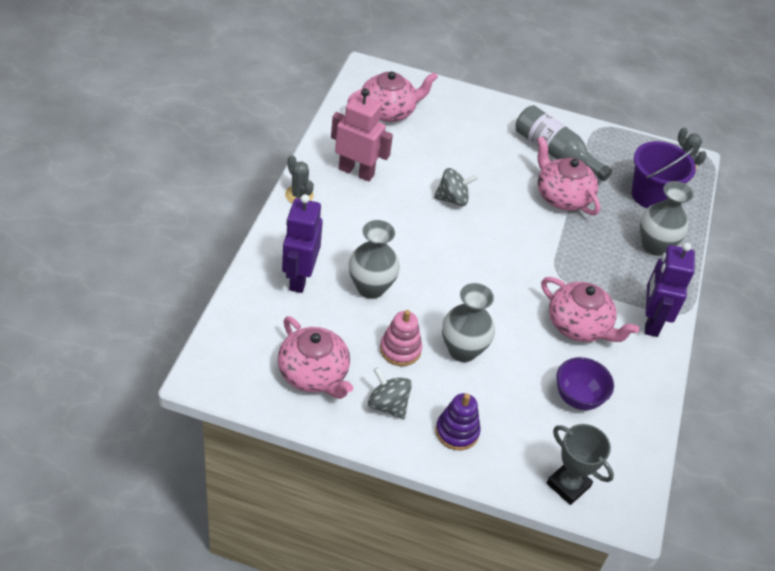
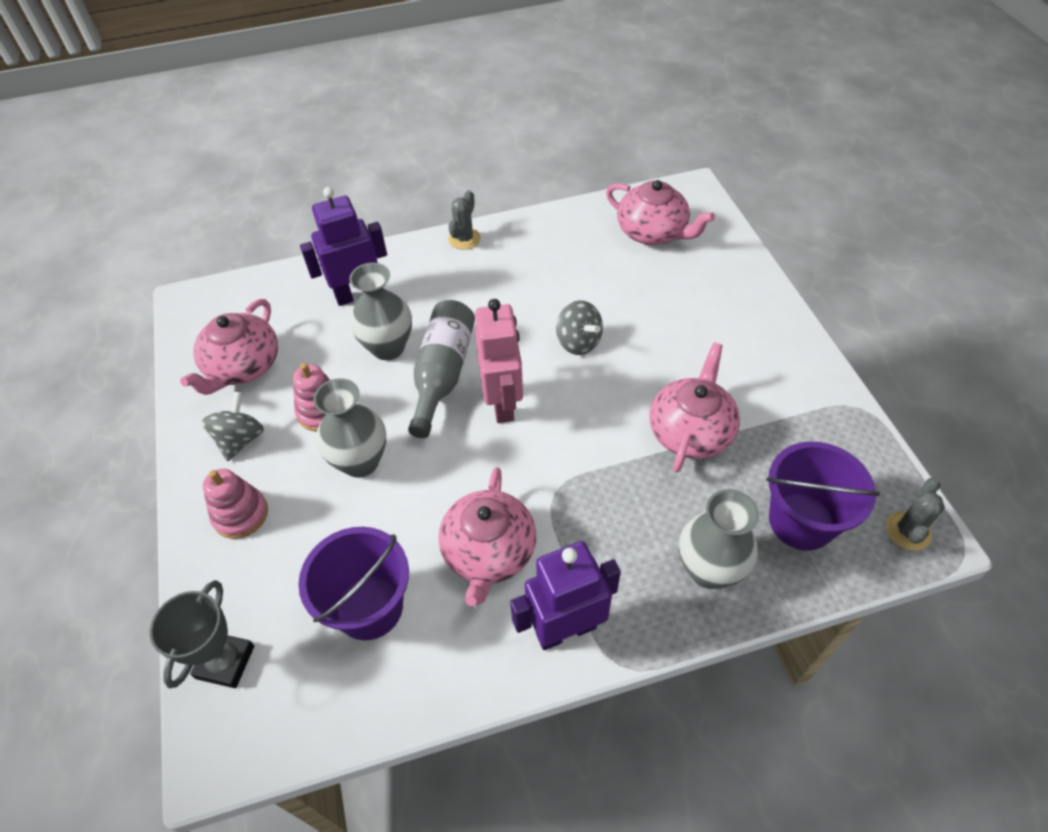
camera: 65 degrees right, 5 degrees up
(356, 171) = (538, 256): pink robot -> pink robot (503, 403)
(457, 432) = (240, 514): purple stacking toy -> pink stacking toy
(555, 153) = (758, 388): grey bottle -> grey bottle (443, 374)
(578, 398) = (369, 607): purple bowl -> purple bucket

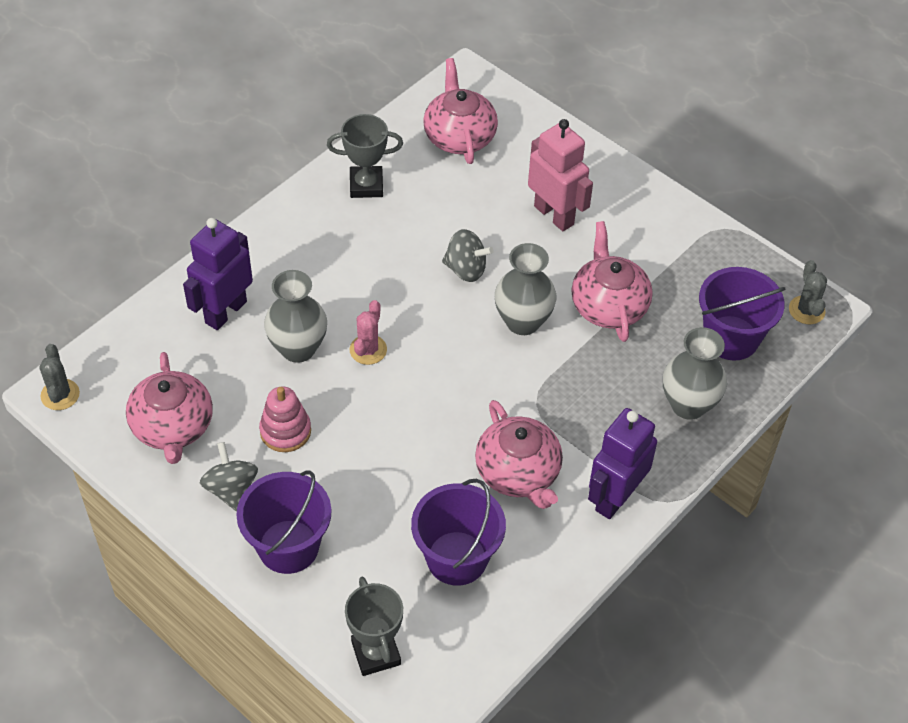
camera: 35 degrees left, 0 degrees up
(240, 514) = (288, 546): pink stacking toy -> purple bucket
(360, 461) = (356, 456): grey vase -> grey vase (523, 322)
(443, 374) = (368, 350): grey bottle -> pink cactus
(464, 239) = (286, 213): grey cactus -> grey cactus (60, 395)
(503, 403) = (440, 351): pink robot -> pink robot (554, 215)
(545, 242) = (366, 185): none -> grey trophy
(653, 232) = (459, 136): pink teapot -> pink teapot turned 105 degrees counterclockwise

